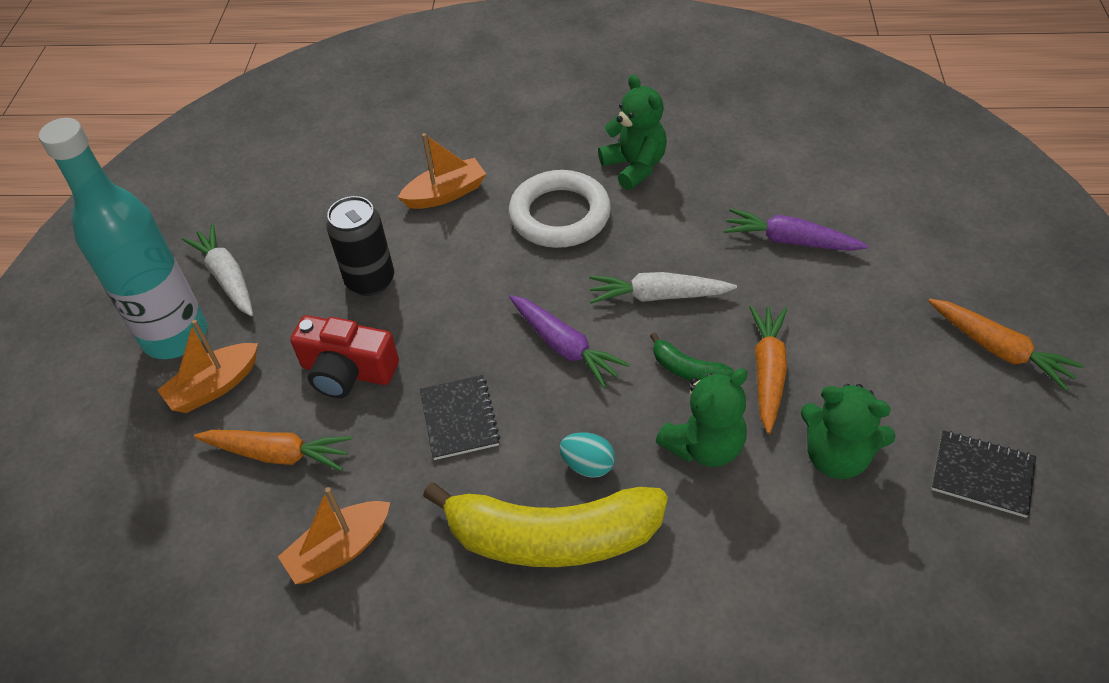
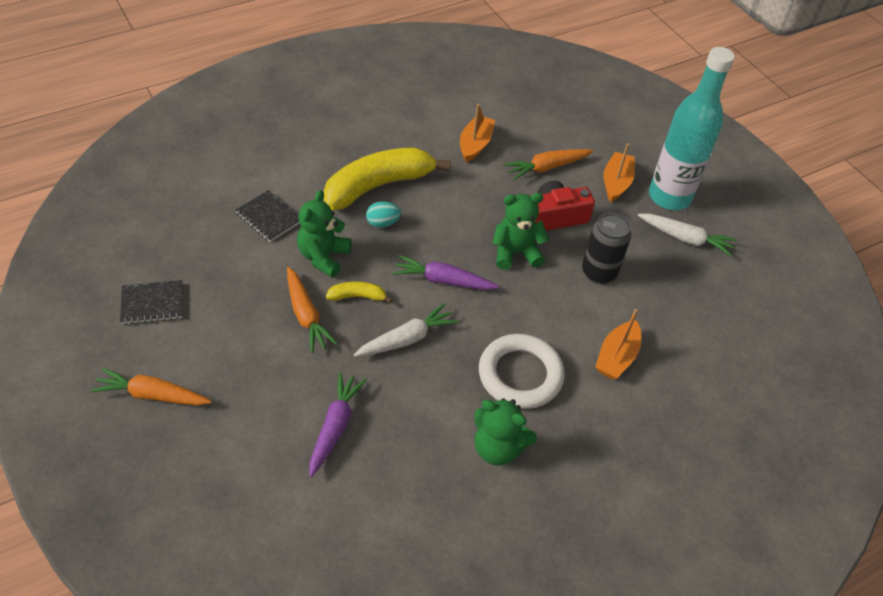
camera: 140 degrees right, 0 degrees up
(459, 419) = (470, 218): black notebook -> black notebook (269, 217)
(687, 370) = (358, 296): green banana -> yellow banana
(790, 240) = (335, 427): purple carrot -> purple carrot turned 60 degrees counterclockwise
(836, 456) = (243, 281): green teddy bear -> green teddy bear (515, 252)

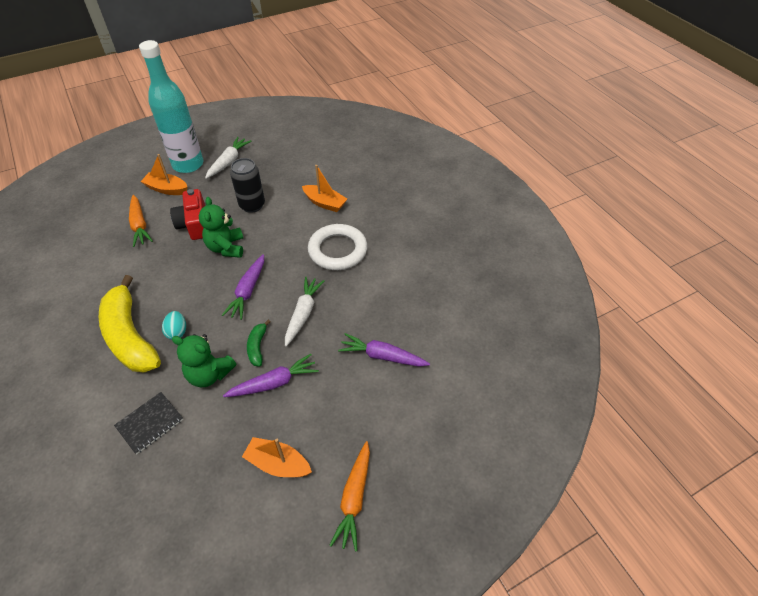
camera: 85 degrees left, 0 degrees up
(152, 303) = (246, 518): black notebook -> none
(306, 315) = (274, 383): orange carrot -> purple carrot
(358, 296) = (257, 347): yellow banana -> green banana
(407, 339) = (303, 313): white carrot -> white carrot turned 45 degrees clockwise
(475, 144) = (98, 268): orange boat -> orange boat (278, 464)
(498, 448) = (395, 264): green teddy bear -> none

